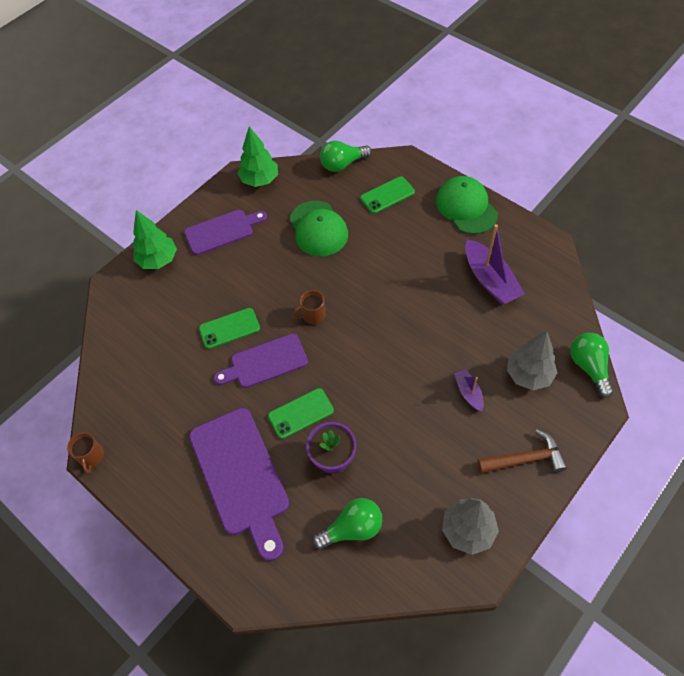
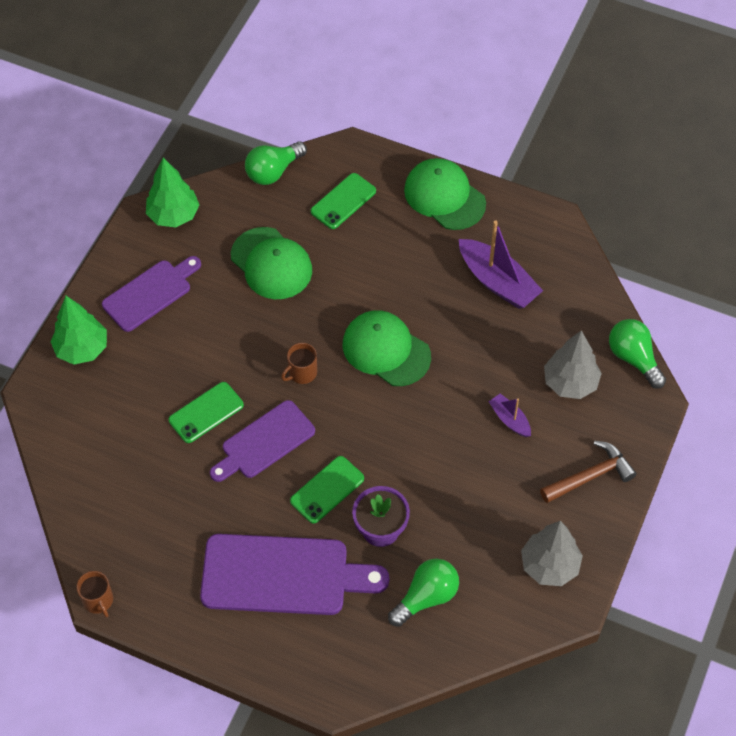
camera: 20 degrees left, 0 degrees up
(241, 476) = (283, 575): purple cutting board -> purple cutting board turned 45 degrees counterclockwise
(384, 313) = (386, 350): none -> green cap

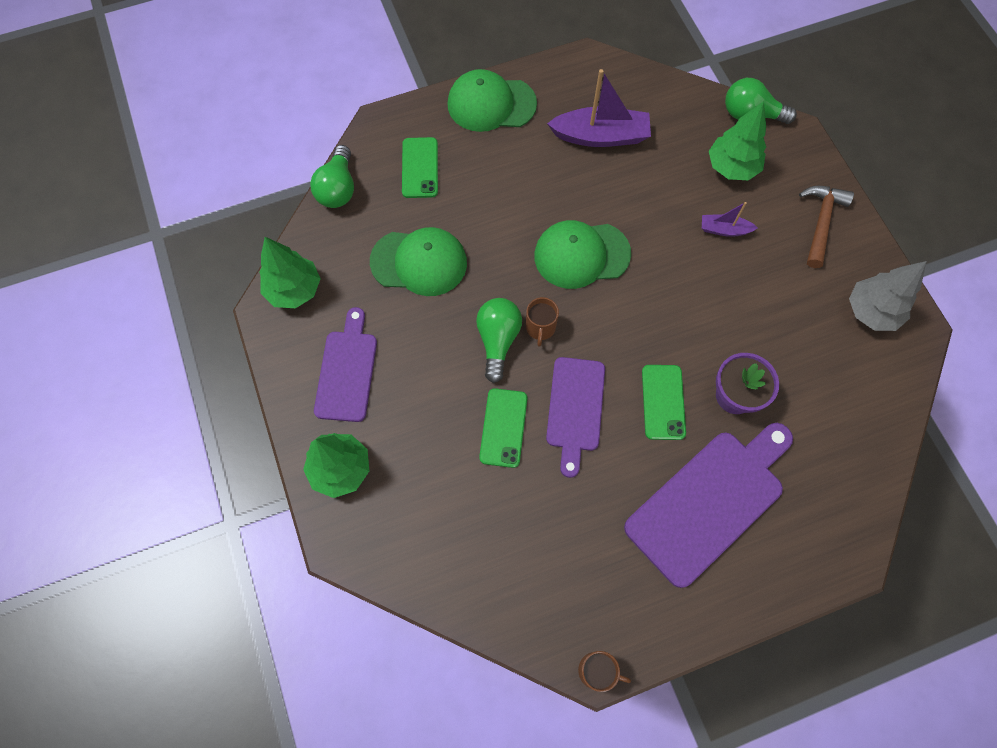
camera: 45 degrees left, 10 degrees up
(426, 597) = (823, 416): green light bulb -> green light bulb (498, 340)
(570, 383) = (731, 167): grey tree -> green tree

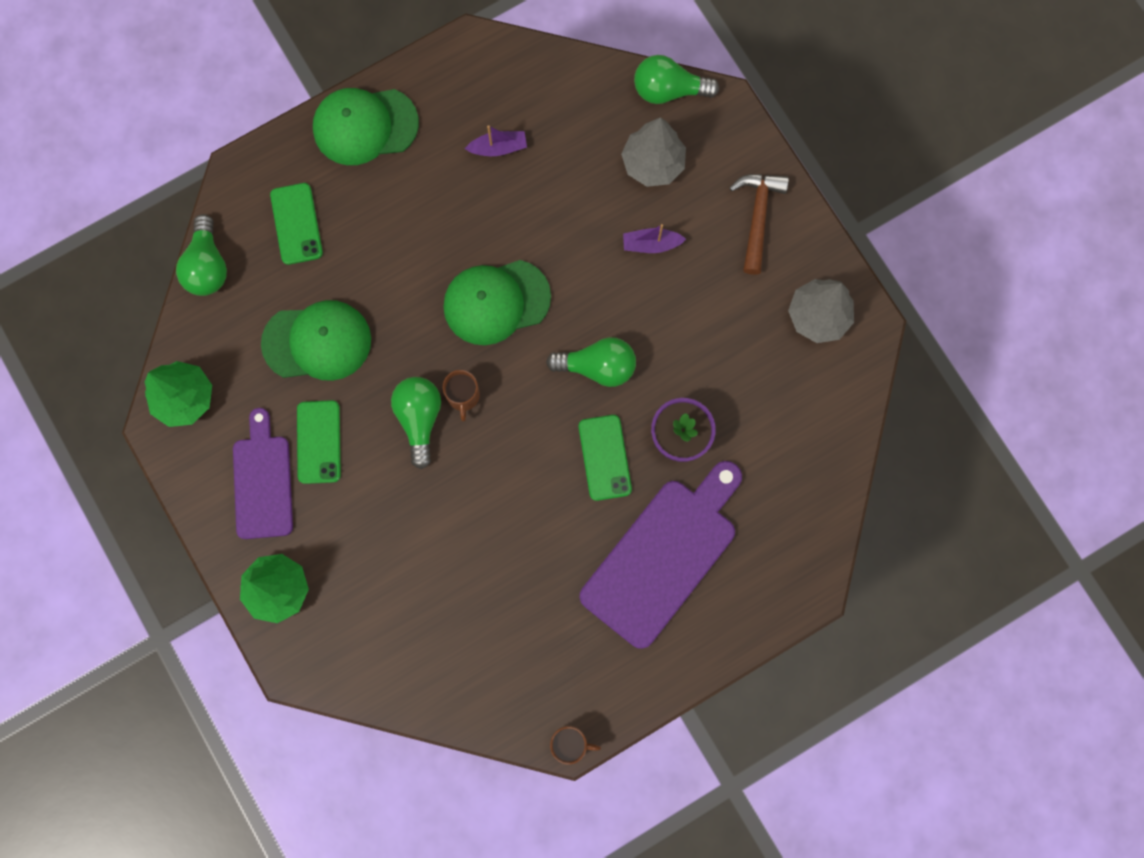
camera: 10 degrees left, 10 degrees up
(503, 427) = (440, 515): green phone -> green phone (318, 442)
(575, 409) = (513, 481): purple cutting board -> none
(600, 136) = (498, 148): purple boat -> purple boat, size x0.52
(665, 322) = (597, 366): none -> green light bulb
(731, 167) = (652, 164): green tree -> grey tree

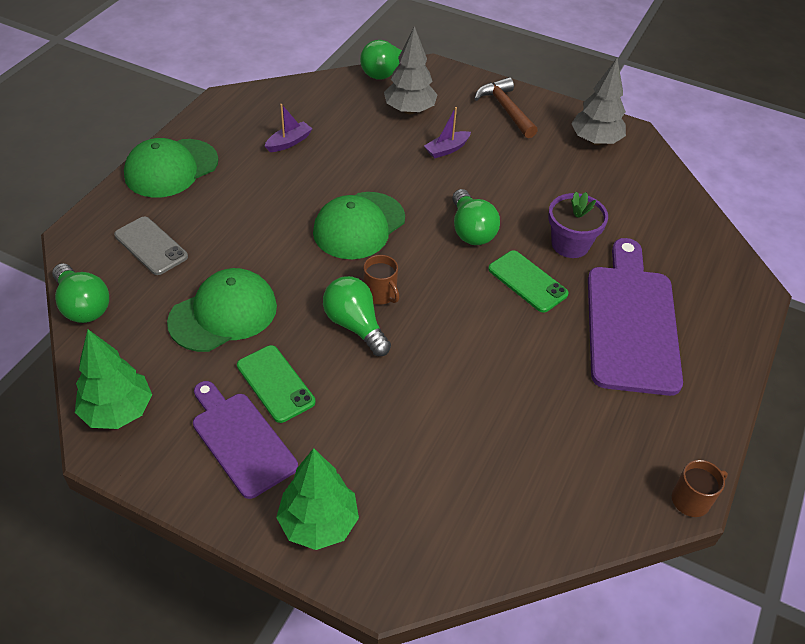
camera: 35 degrees left, 30 degrees down
(296, 224) = (151, 246): green phone -> grey phone
(597, 366) = (471, 230): green light bulb -> green light bulb turned 105 degrees clockwise

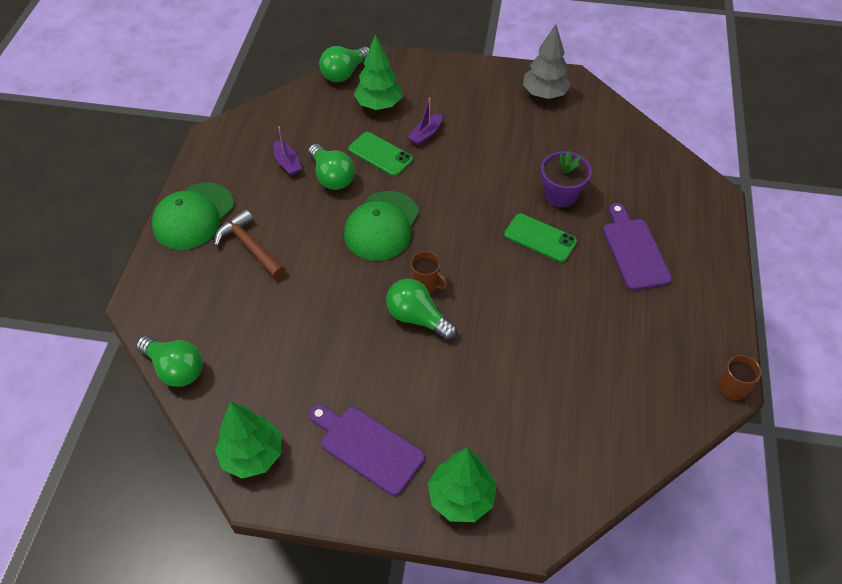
camera: 15 degrees left, 5 degrees up
(151, 246) = (210, 295): grey phone -> none
(223, 314) = (302, 340): green cap -> none
(275, 384) = (374, 389): green phone -> green phone (380, 154)
(289, 142) = (287, 163): purple boat -> purple boat turned 120 degrees clockwise
(409, 110) = (379, 105): grey tree -> green tree
(471, 230) = (476, 204): green light bulb -> green light bulb (332, 177)
(505, 109) = (459, 83): brown hammer -> brown hammer (250, 246)
(631, 322) = (634, 250): purple cutting board -> purple cutting board, size x0.64

